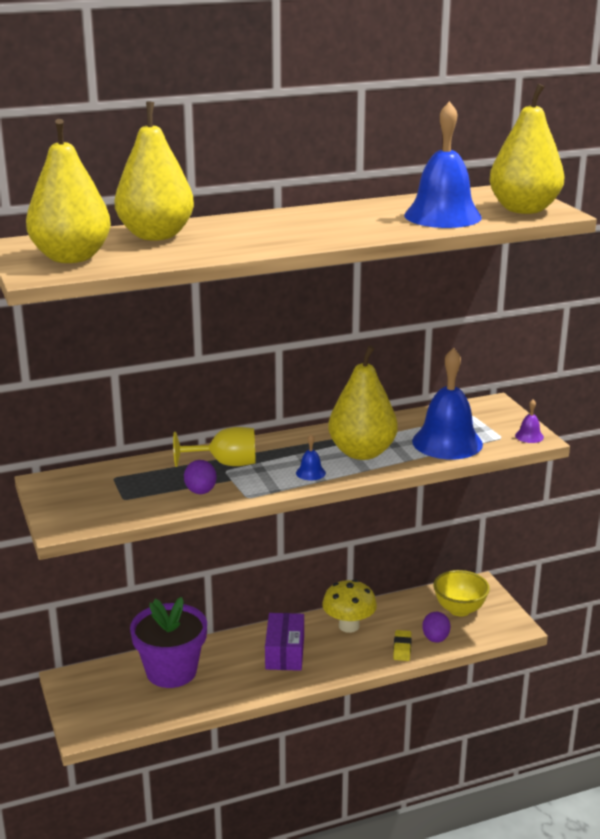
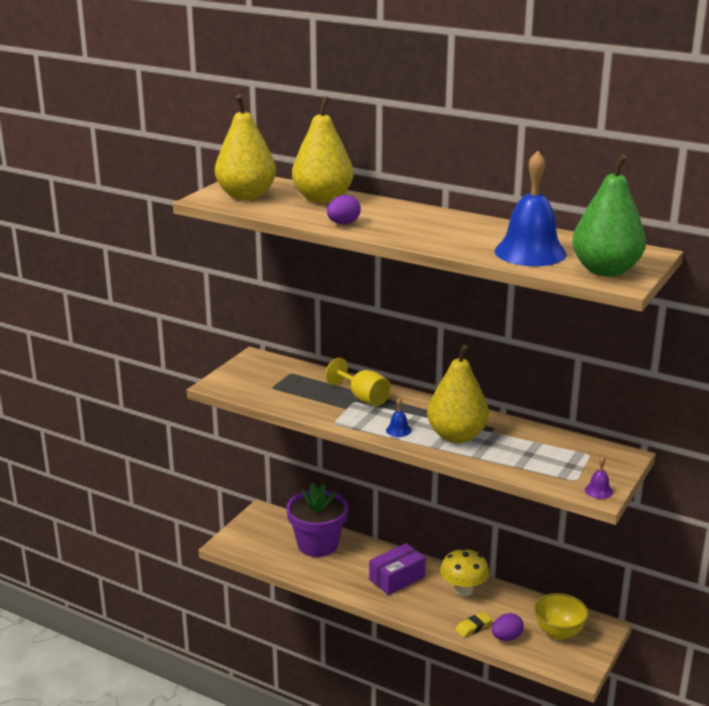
camera: 50 degrees right, 0 degrees up
(200, 492) = (316, 406): purple egg -> purple egg (343, 223)
(447, 442) = (528, 461): blue bell -> none
(524, 209) = (605, 270): yellow pear -> green pear

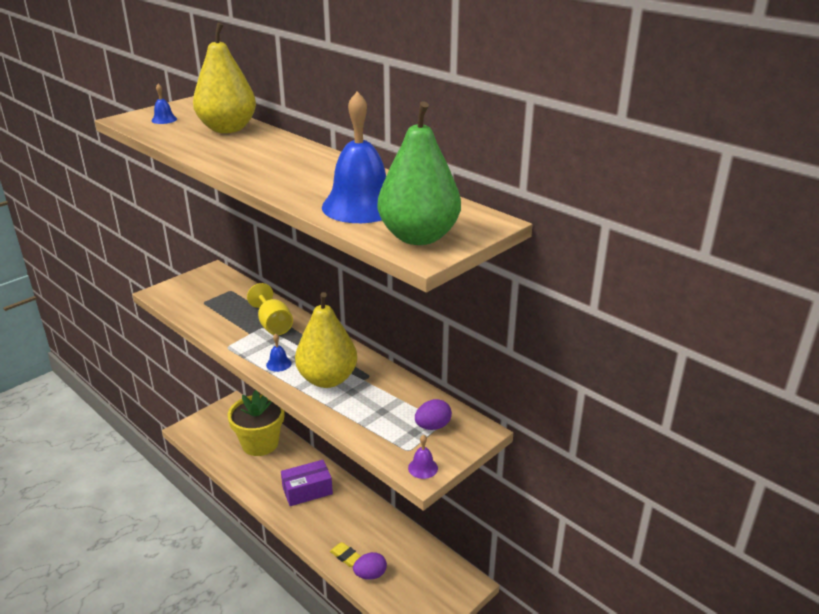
camera: 15 degrees right, 5 degrees up
(246, 196) = (164, 119): yellow pear -> blue bell
(317, 544) = (260, 443): purple flower pot -> yellow flower pot
(343, 223) = (215, 155): purple egg -> purple egg (433, 426)
(463, 590) = (359, 515): yellow mushroom -> none
(473, 627) = (346, 556): yellow eraser -> yellow eraser turned 60 degrees clockwise
(558, 632) = (422, 579): yellow bowl -> none

